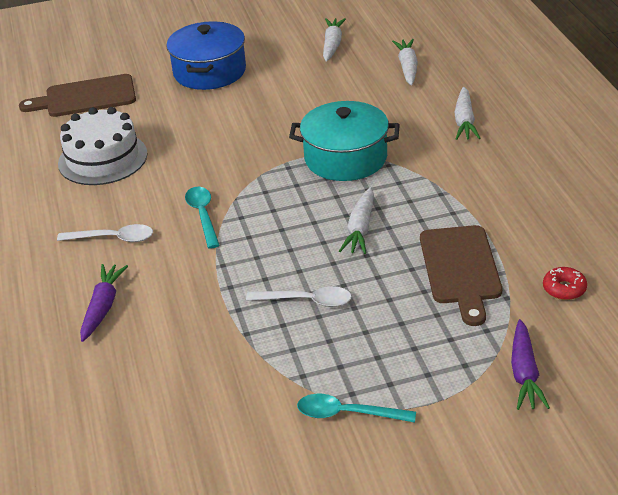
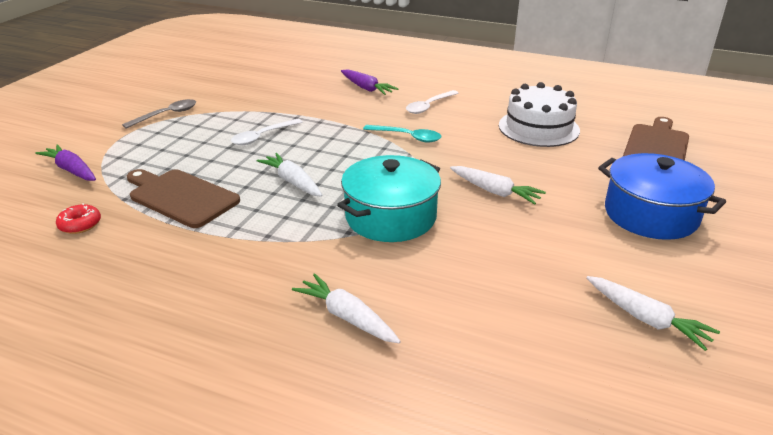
camera: 125 degrees right, 5 degrees down
(347, 414) = (167, 115): turquoise spoon -> grey spoon
(407, 67) = (518, 346): white carrot -> white carrot (494, 191)

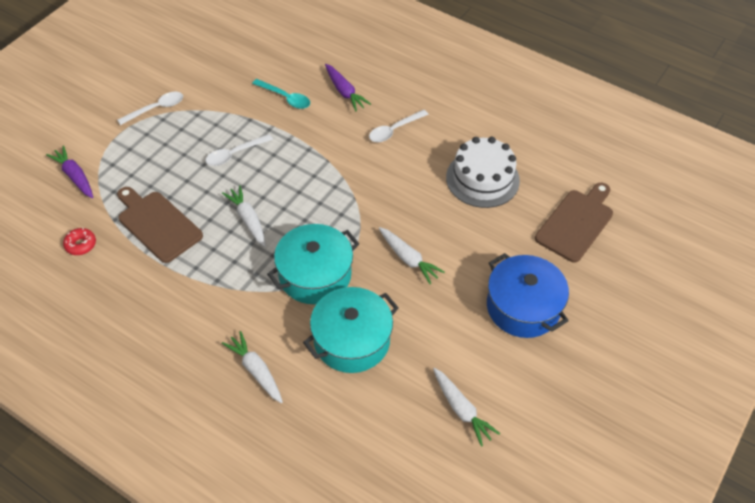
camera: 10 degrees right, 20 degrees up
(167, 115) = (156, 108): grey spoon -> white spoon
(408, 137) = (360, 174): turquoise spoon -> turquoise spoon (285, 98)
(464, 269) = (351, 340): none -> turquoise pot

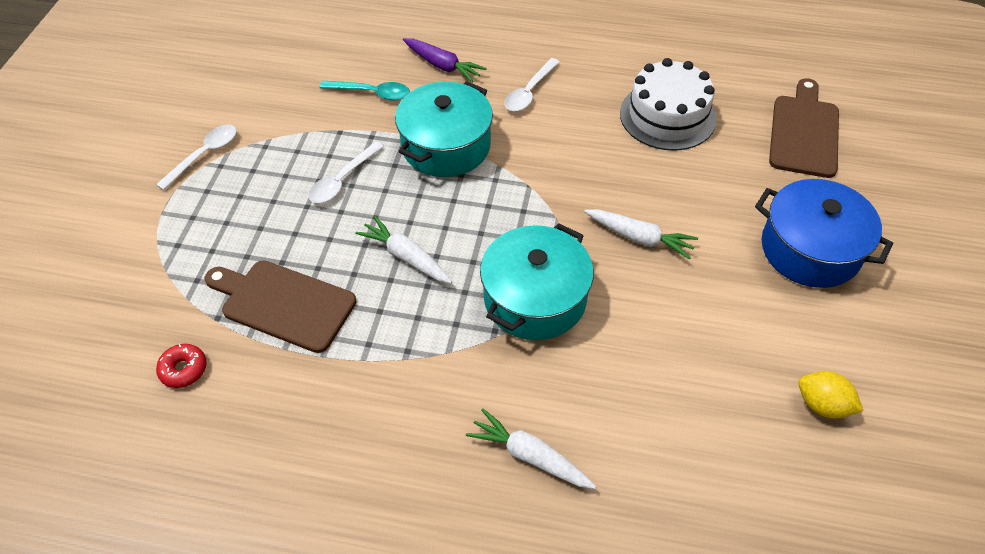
camera: 20 degrees left, 0 degrees up
(75, 176) = (129, 278): purple carrot -> none
(351, 340) = (632, 366): turquoise pot -> turquoise pot (446, 146)
(461, 409) = (822, 405): white carrot -> yellow lemon

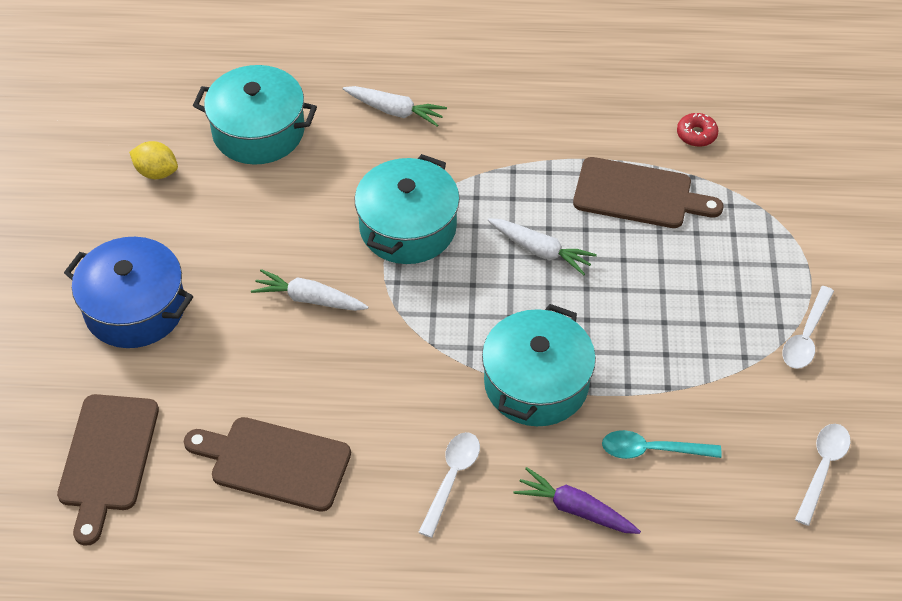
camera: 170 degrees right, 0 degrees up
(342, 180) = (638, 325): white spoon -> white spoon (823, 468)
(667, 116) = (274, 462): white cake -> brown cutting board
(704, 448) = (258, 131): none -> turquoise pot

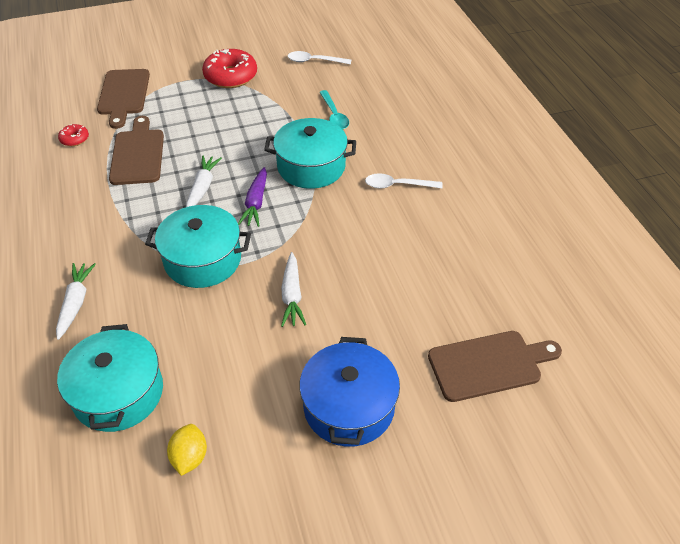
camera: 110 degrees left, 5 degrees down
(274, 462) = (435, 269): brown cutting board -> brown cutting board (123, 95)
(575, 509) = (388, 134): purple carrot -> purple carrot (256, 203)
(805, 336) = (230, 76): white spoon -> red donut

